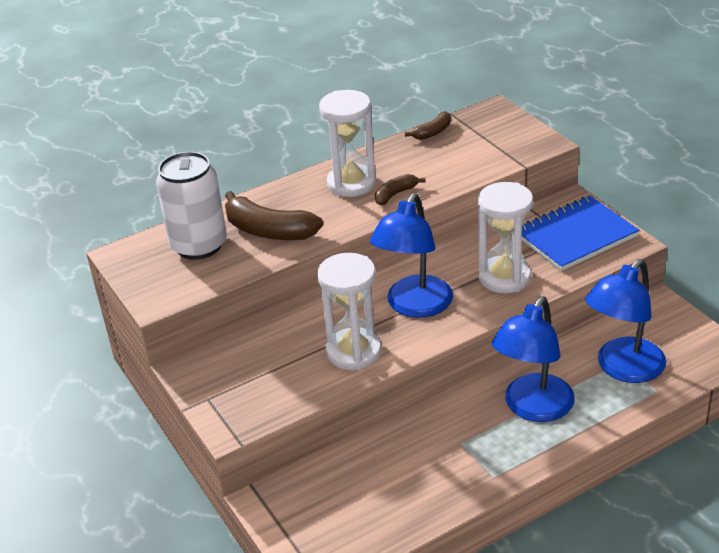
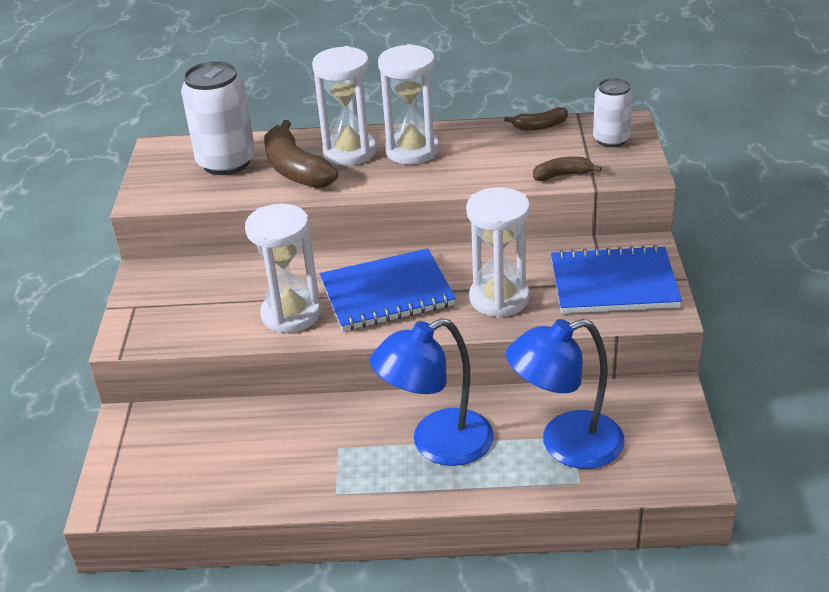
camera: 30 degrees right, 0 degrees up
(300, 201) = (350, 152): none -> white hourglass
(395, 194) = (441, 174): brown banana -> brown banana (562, 175)
(414, 306) = (387, 293): blue lamp -> blue notebook
(497, 126) = (611, 139): none -> white can

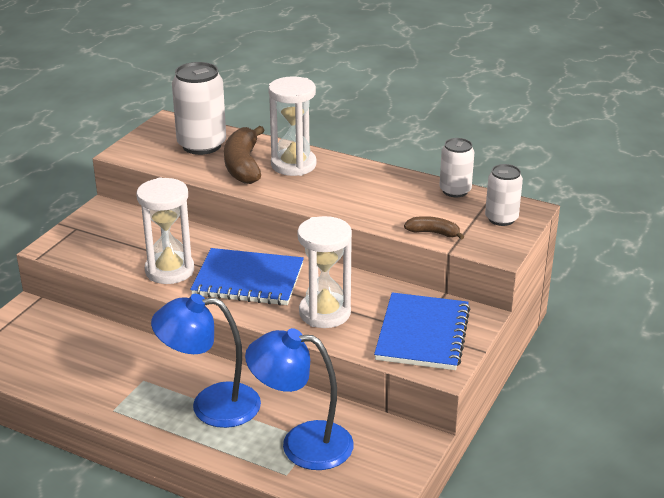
camera: 25 degrees right, 5 degrees down
(412, 151) = (339, 178): white hourglass -> none
(539, 126) = (455, 191): brown banana -> white can
(613, 284) = (422, 334): blue notebook -> blue notebook turned 75 degrees clockwise

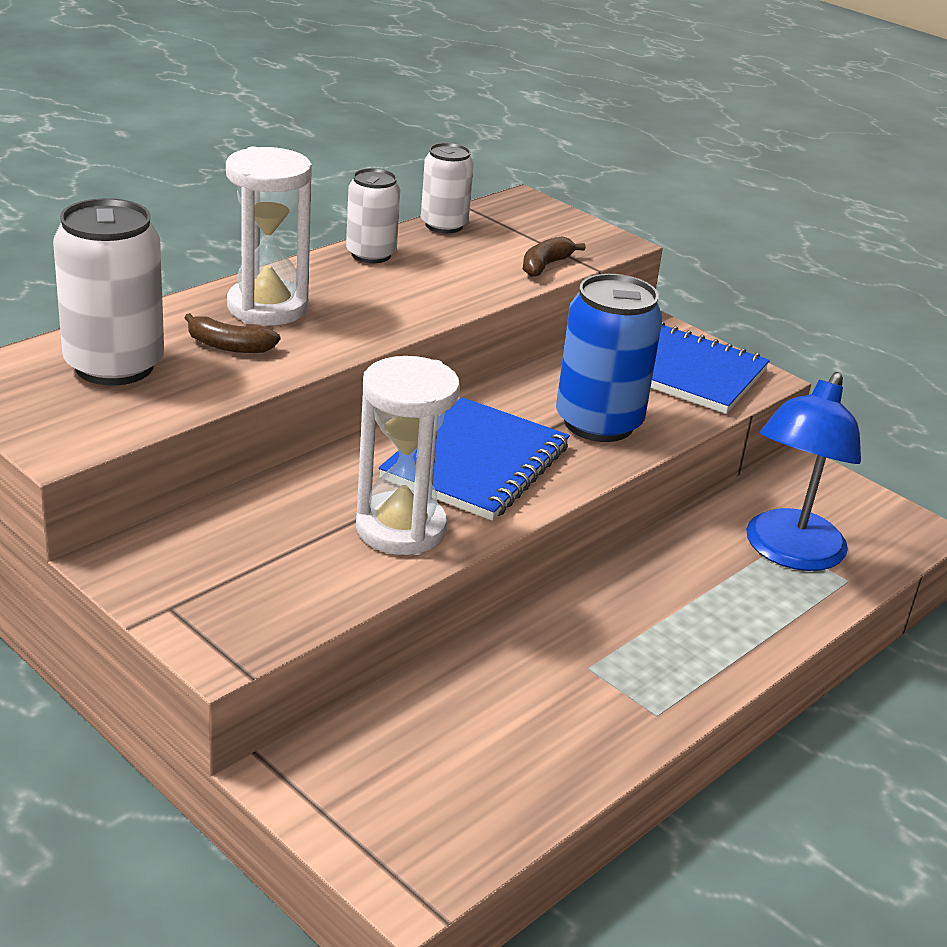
camera: 75 degrees left, 0 degrees up
(211, 405) = (680, 612): blue lamp -> none
(243, 165) = (229, 346): brown banana -> brown banana, size x0.53
(324, 313) = (598, 423): white hourglass -> blue can
(501, 219) = (536, 220): white can -> white can (371, 254)

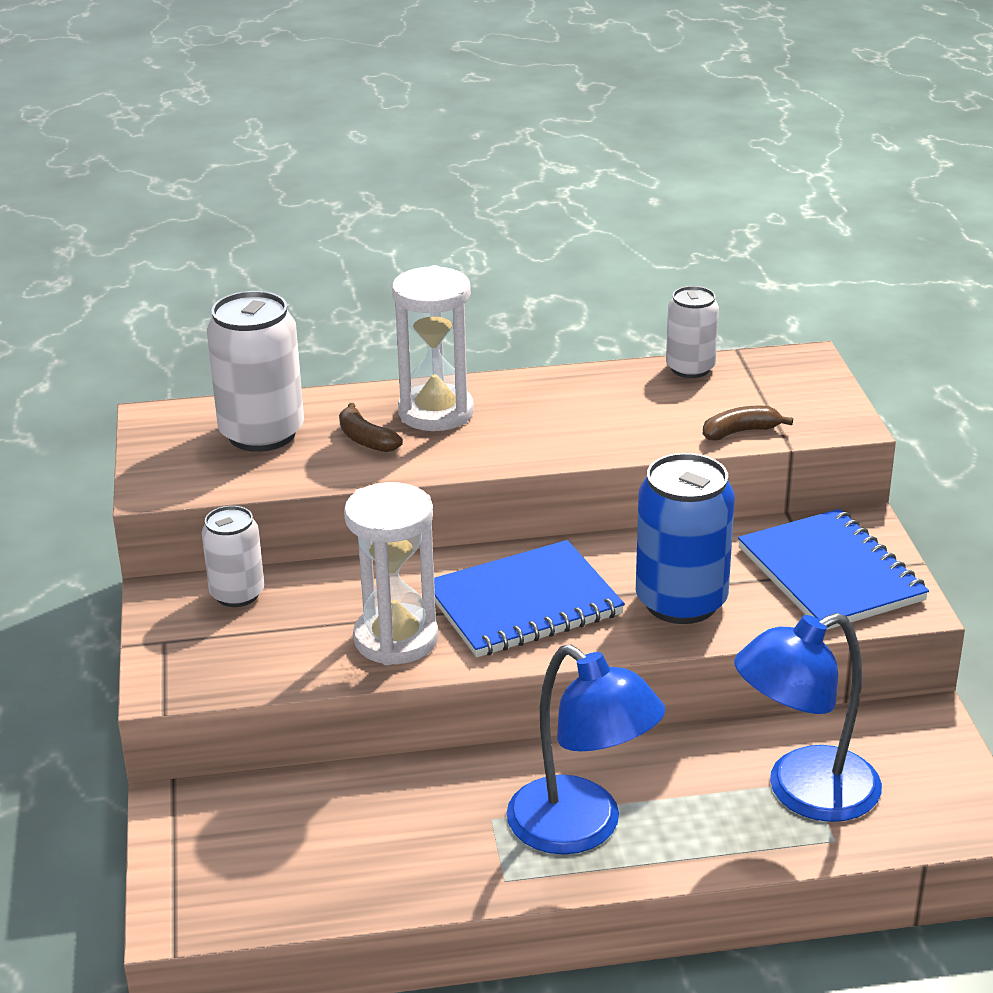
camera: 40 degrees right, 0 degrees up
(371, 254) = (584, 383): white can -> white can (237, 594)
(667, 646) = (581, 829): none -> blue lamp

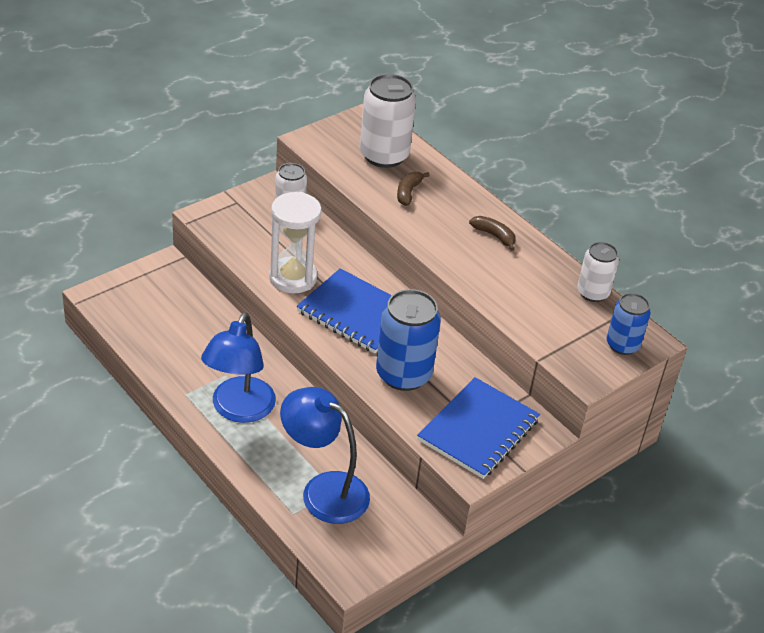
camera: 55 degrees right, 10 degrees up
(436, 412) = (456, 208): white hourglass -> none
(740, 432) = (538, 333): brown banana -> brown banana (494, 236)
(802, 380) = (622, 345): none -> blue can

